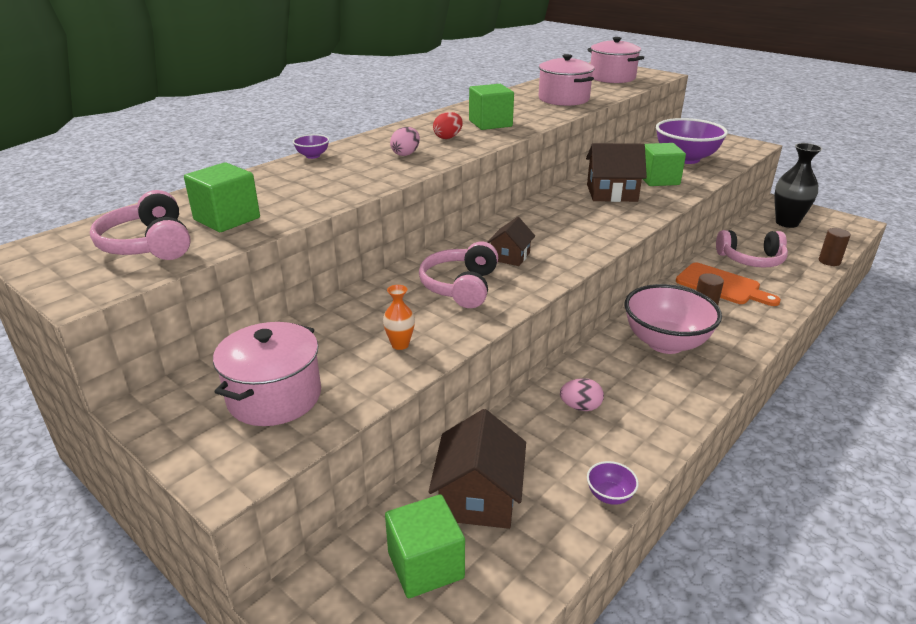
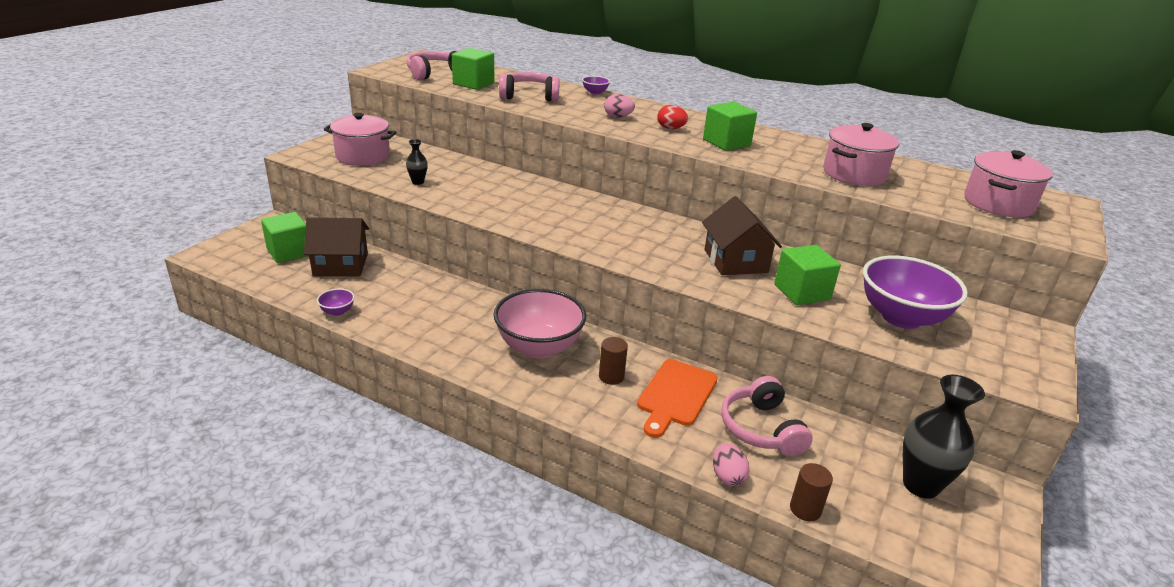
camera: 75 degrees right, 0 degrees up
(400, 344) = (418, 182): orange vase -> black vase
(460, 287) = (500, 196): pink headphones -> pink headphones (529, 96)
(510, 256) = (558, 212): brown house -> none
(580, 407) = (435, 301): pink egg -> pink egg (727, 476)

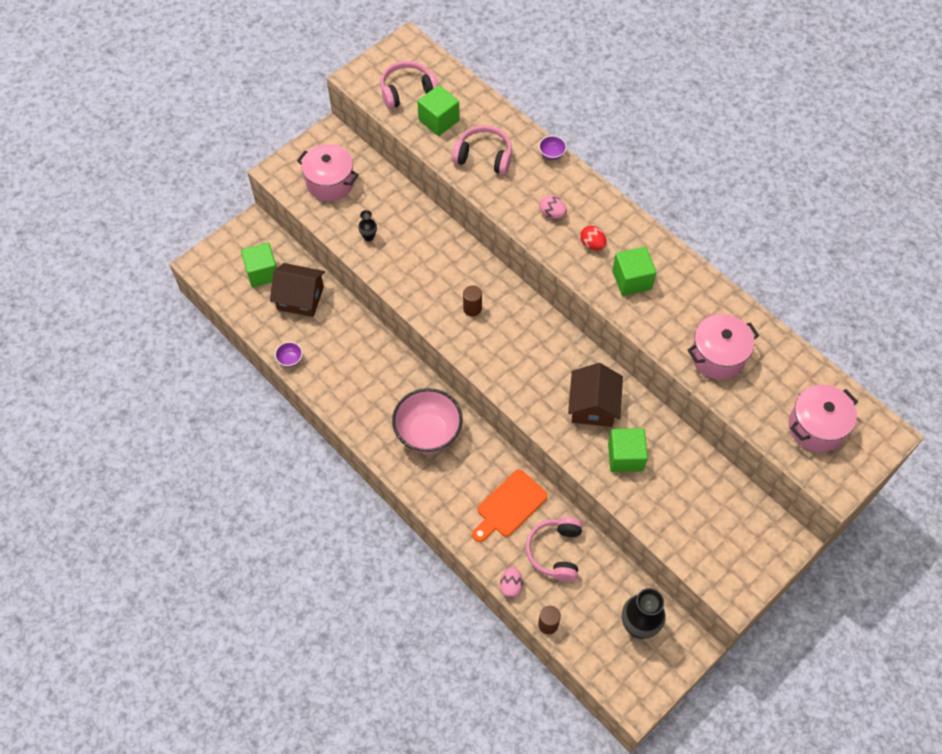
camera: 20 degrees right, 30 degrees up
(611, 377) = (470, 476): brown cylinder -> brown cylinder (472, 308)
(901, 317) = (686, 503): purple bowl -> none

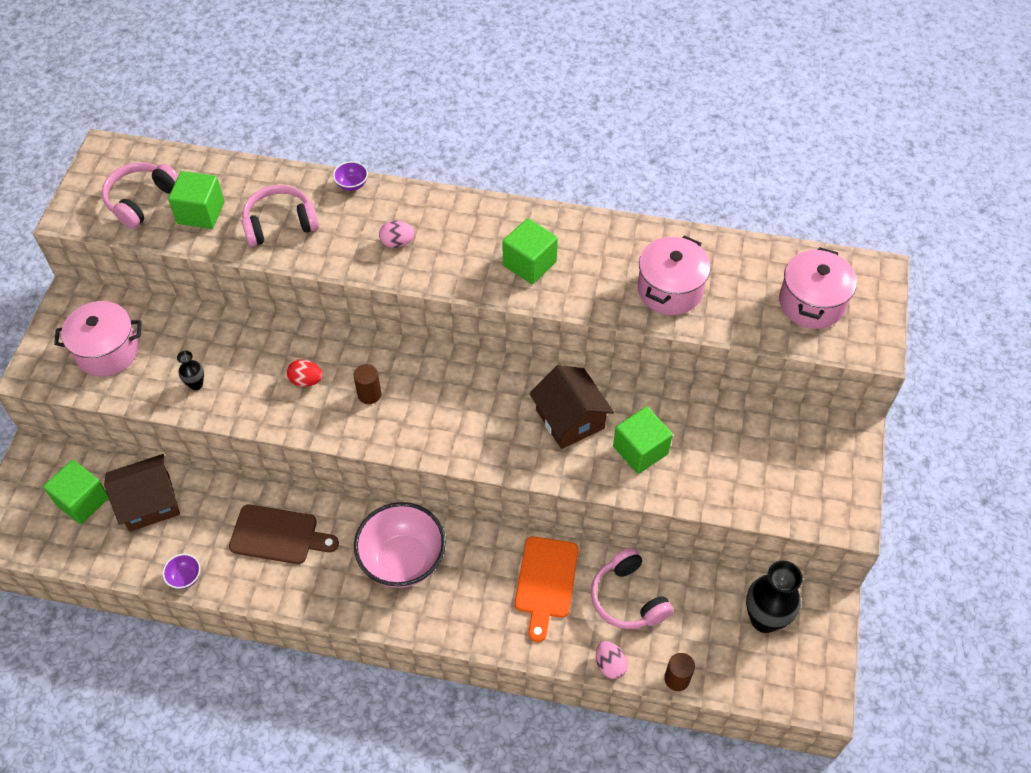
camera: 35 degrees left, 5 degrees down
(363, 367) = (278, 535): none -> brown cutting board
(592, 244) = (462, 251): red egg -> red egg (306, 380)

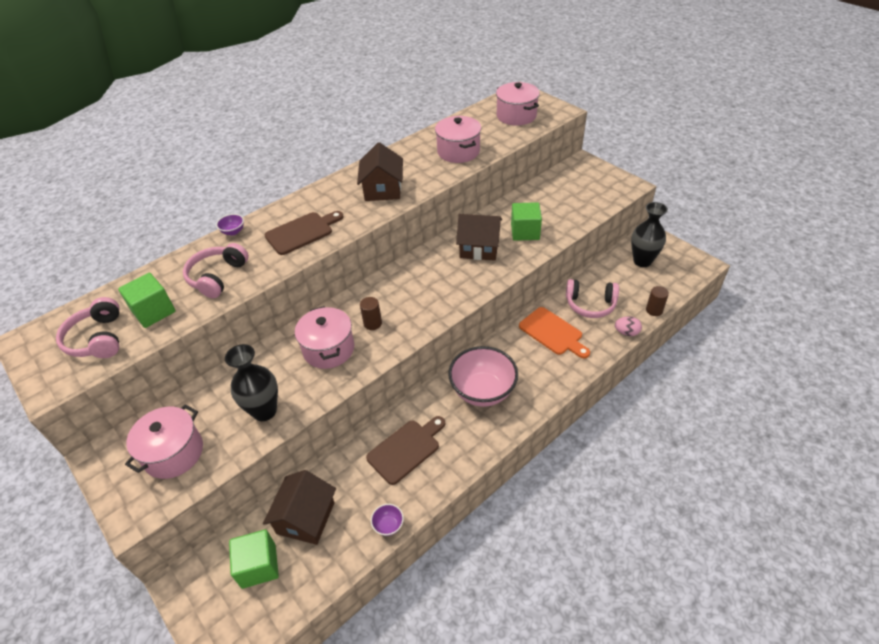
camera: 50 degrees left, 10 degrees down
(196, 384) = (264, 411): black vase -> black vase, size x2.04
(306, 380) = (328, 349): red egg -> pink pot
(397, 243) = (302, 232): pink egg -> brown cutting board
(529, 263) = (383, 189): green cube -> brown house

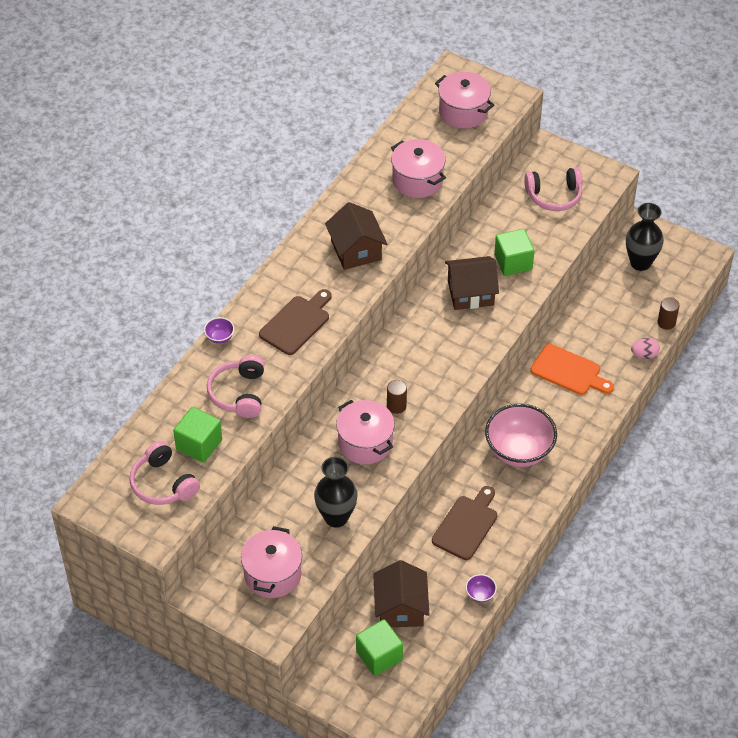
camera: 20 degrees left, 5 degrees up
(590, 304) = (598, 329): pink headphones -> pink headphones (554, 196)

